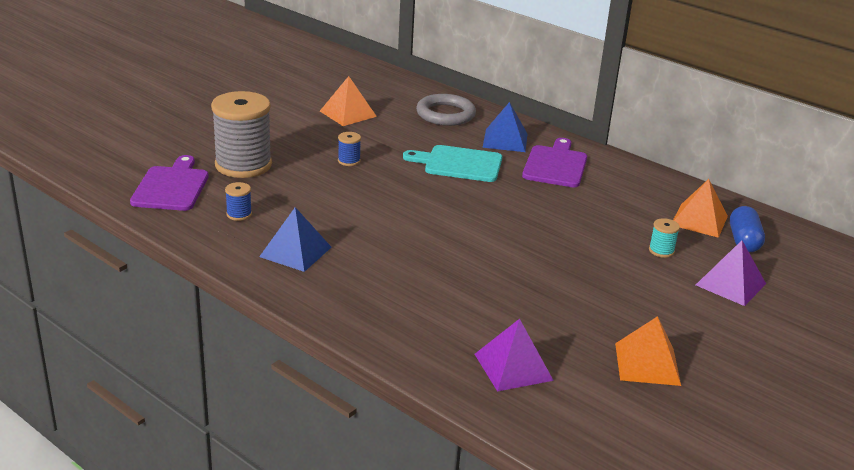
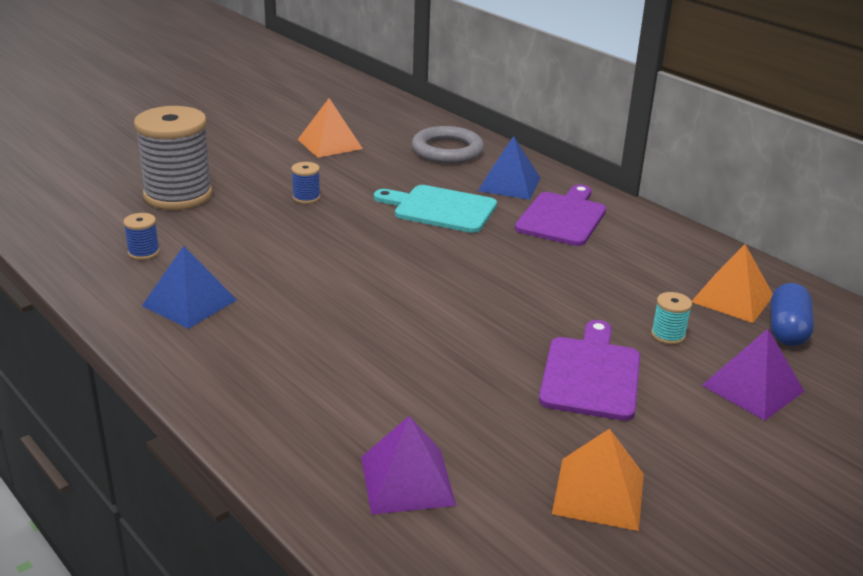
camera: 10 degrees right, 0 degrees up
(171, 187) = (81, 215): purple cutting board -> purple cutting board (591, 374)

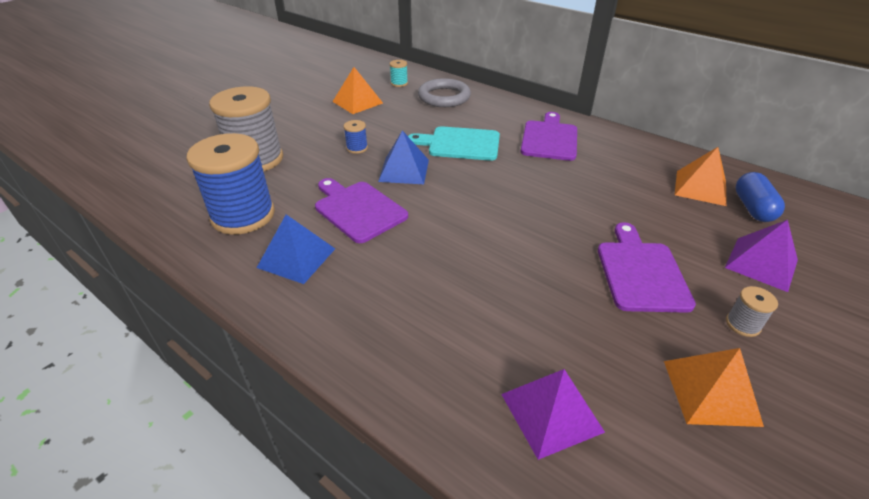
camera: 10 degrees left, 10 degrees up
(143, 252) = (243, 215): blue spool -> blue spool, size x2.44
(279, 264) = (358, 209): none -> purple cutting board
(509, 184) = (499, 117): blue pyramid -> blue pyramid (404, 170)
(668, 335) = (675, 226): turquoise spool -> turquoise spool (399, 83)
(682, 441) = (742, 324): none -> grey spool

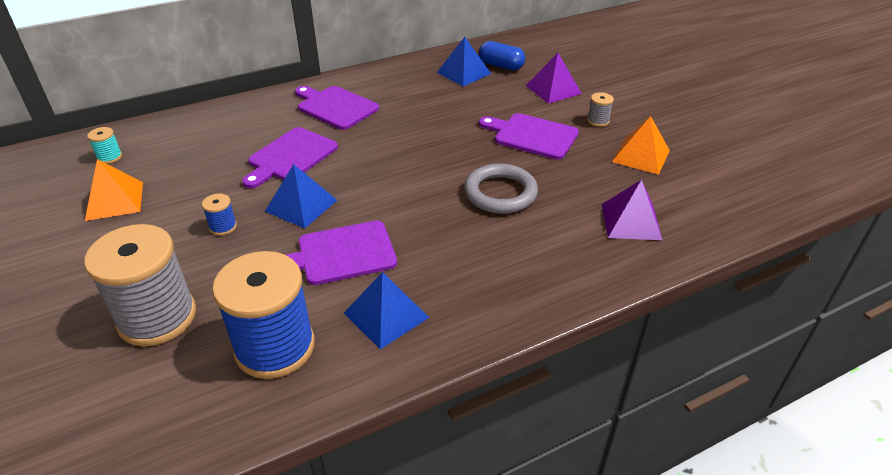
camera: 65 degrees left, 0 degrees up
(444, 97) = (185, 137): grey ring -> grey ring (500, 193)
(460, 144) = (290, 157): turquoise cutting board -> purple cutting board
(700, 187) = (463, 73): orange pyramid -> blue pyramid

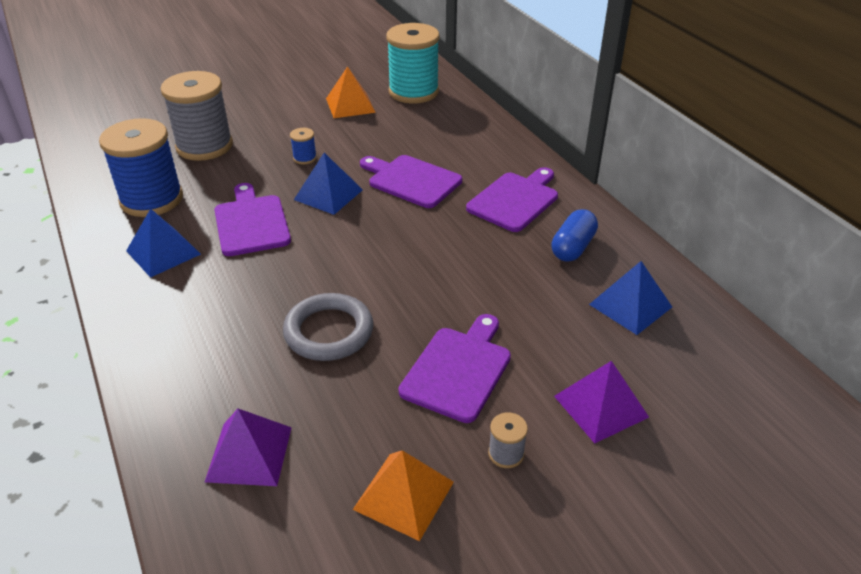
camera: 90 degrees right, 0 degrees up
(110, 157) = (413, 92): turquoise spool -> turquoise spool, size x2.44
(501, 66) = (666, 347): blue capsule -> blue capsule (573, 247)

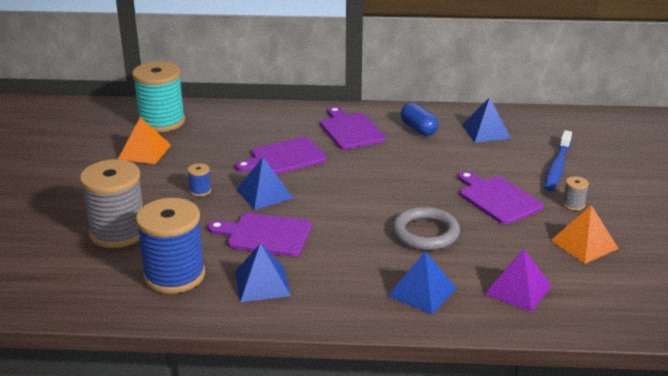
camera: 60 degrees left, 10 degrees down
(202, 368) = (422, 292): none -> blue pyramid
(601, 406) = (557, 167): purple pyramid -> blue toothbrush

